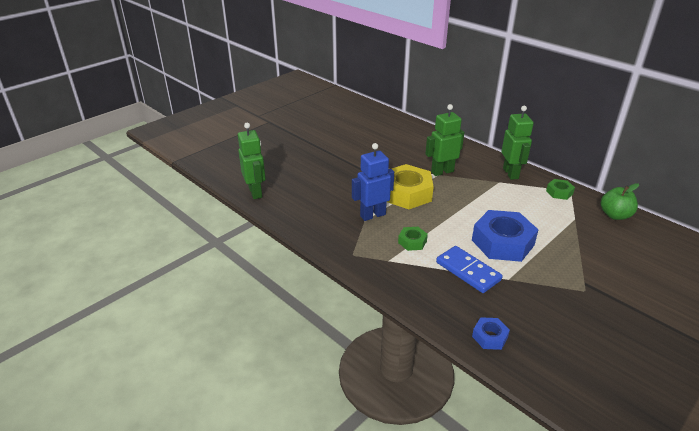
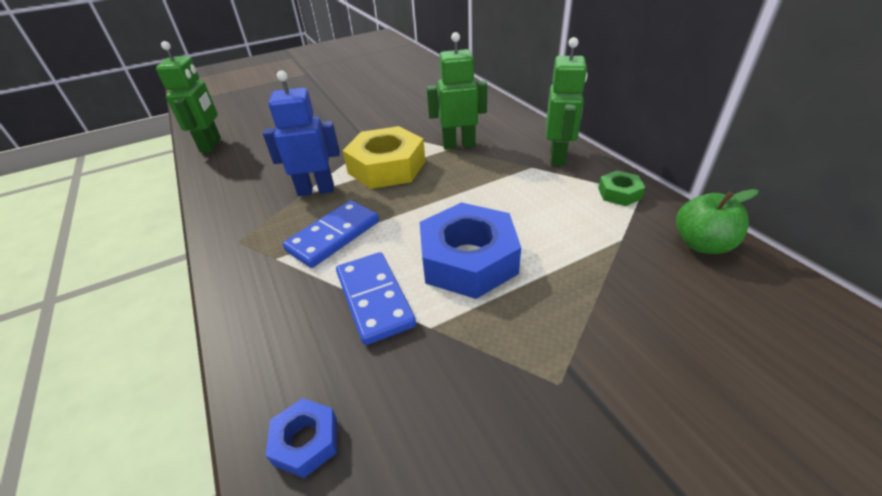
camera: 20 degrees right, 5 degrees up
(412, 242) = (333, 236): green nut -> blue domino

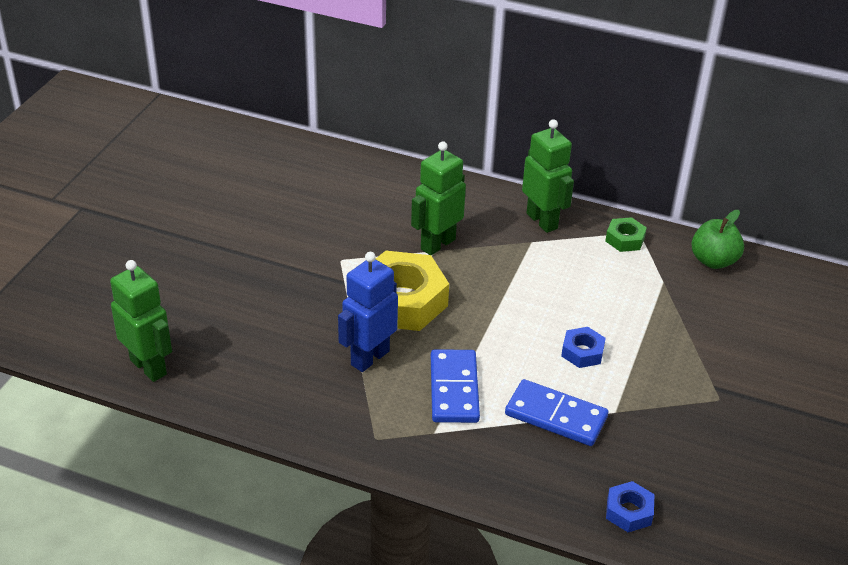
camera: 45 degrees left, 0 degrees up
(468, 260) = (582, 352): blue nut -> blue nut, size x0.47

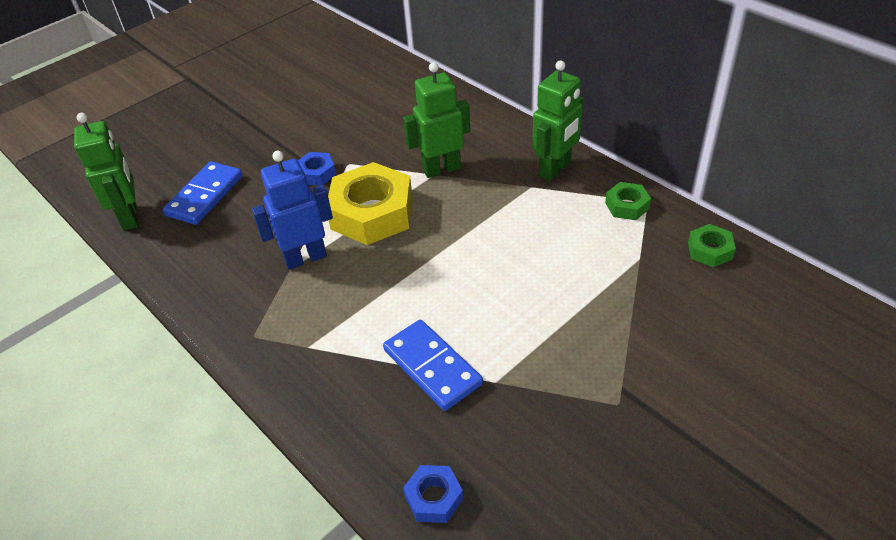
camera: 30 degrees right, 5 degrees up
(454, 389) = (356, 310): blue domino -> blue domino (204, 196)
(542, 221) = (555, 169): green robot -> green robot turned 45 degrees clockwise
(582, 352) = (505, 309): blue nut -> blue nut (316, 173)
(713, 261) = (709, 250): green apple -> green nut

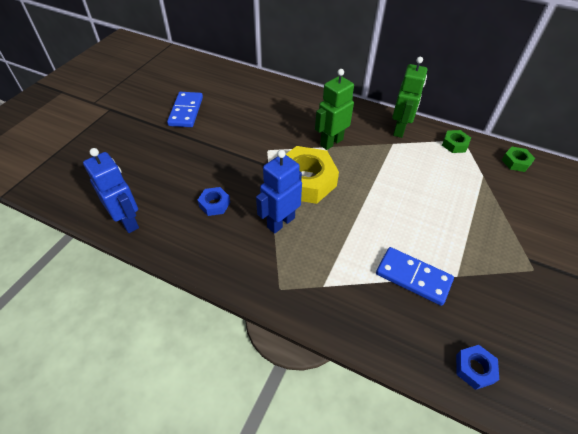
camera: 25 degrees left, 5 degrees up
(130, 217) = (128, 221): green robot -> blue robot
(204, 196) = (177, 193): blue domino -> blue domino (186, 111)
(316, 173) = (250, 161): blue nut -> blue nut (214, 204)

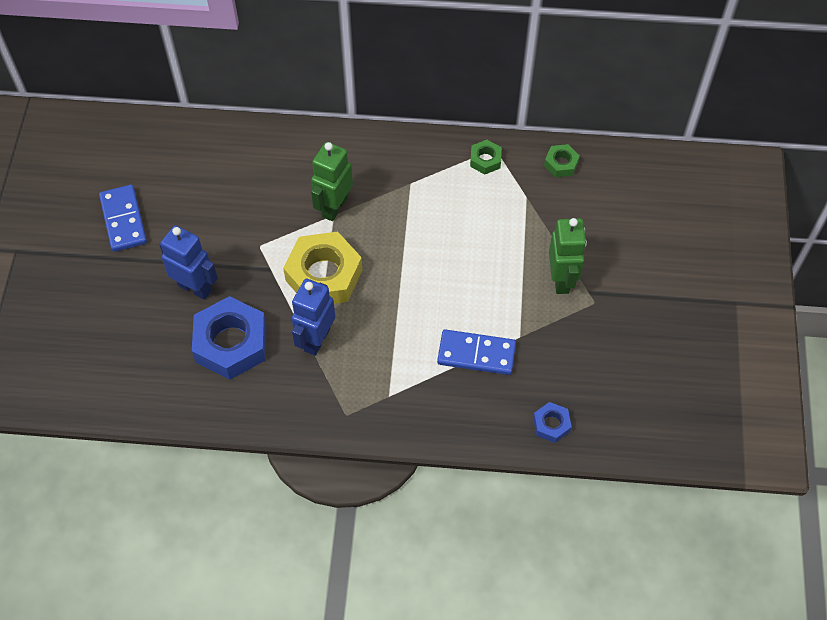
camera: 20 degrees left, 10 degrees up
(128, 221) = (143, 399): blue robot -> blue robot (195, 287)
(214, 204) = (231, 343): blue nut -> blue nut, size x2.11
(399, 130) = (413, 158): green robot -> green robot (561, 279)

